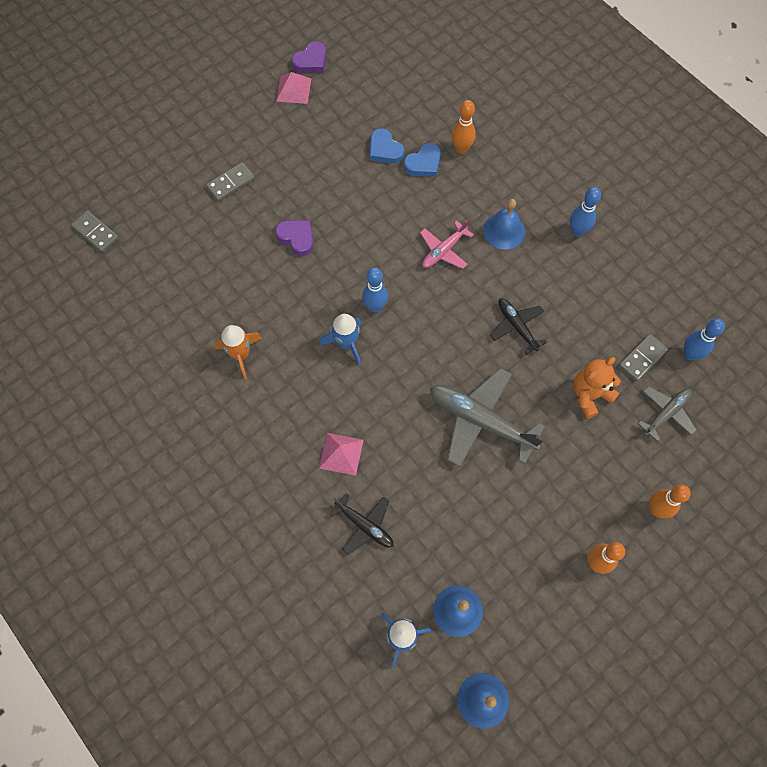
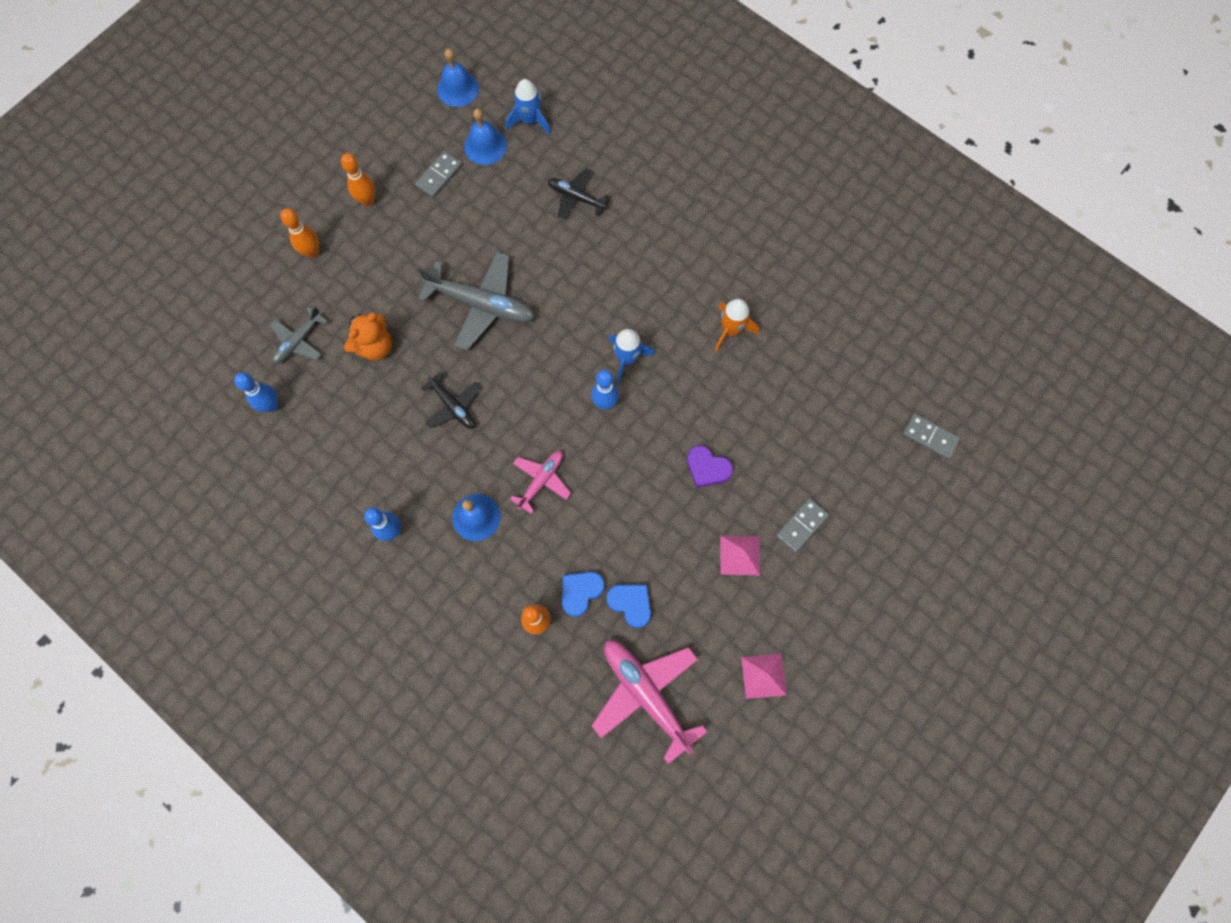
camera: 170 degrees right, 5 degrees up
(311, 61) = (753, 727): purple heart -> none
(341, 454) = (610, 253): pink pyramid -> pink pyramid (739, 555)
(385, 91) = (646, 694): none -> pink plane
(642, 358) = (321, 393): grey domino -> grey domino (439, 176)

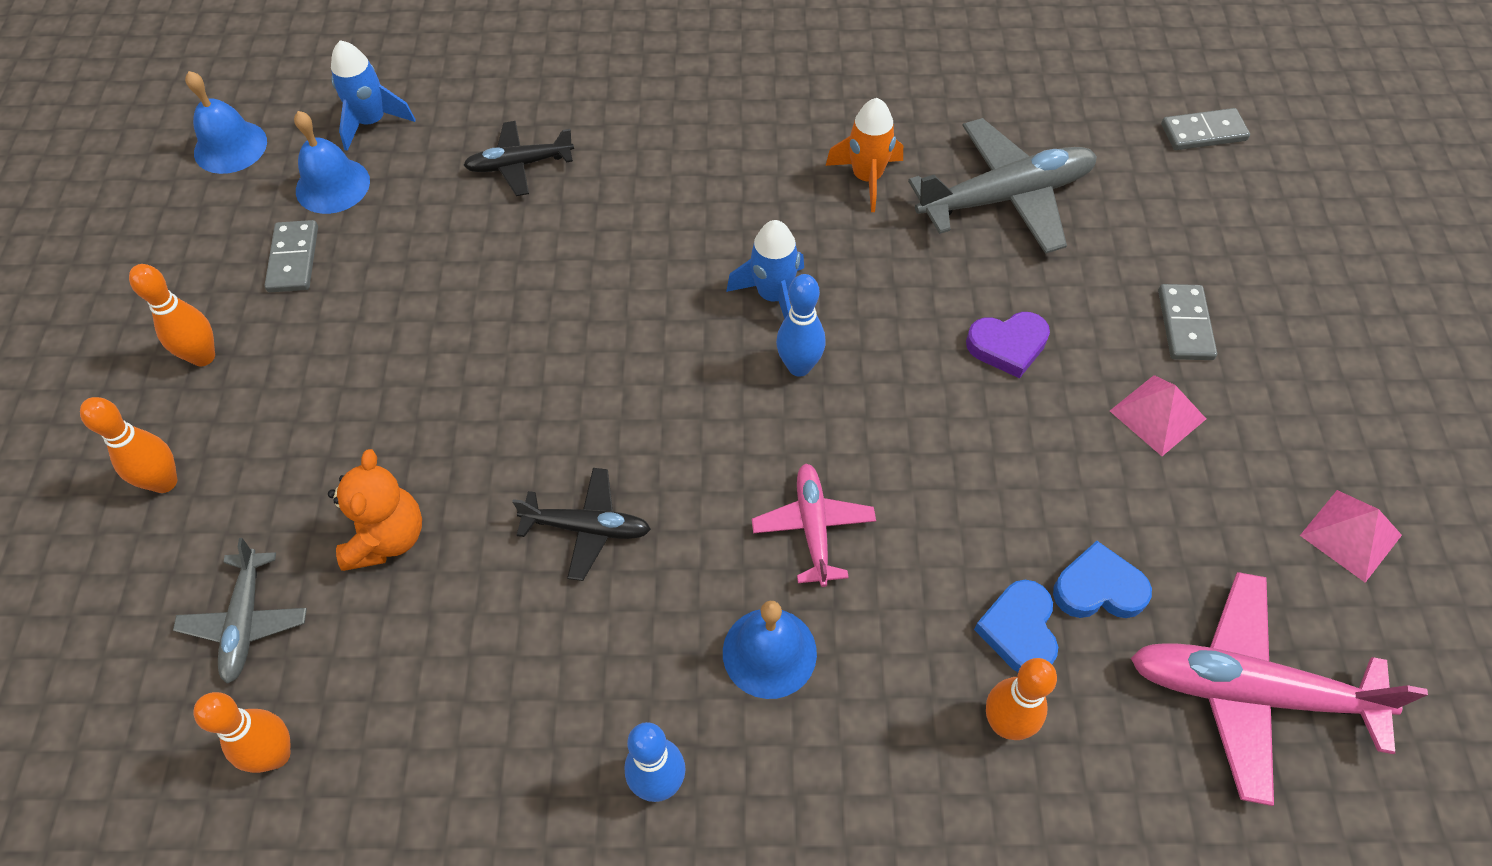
camera: 40 degrees left, 15 degrees down
(271, 405) = (276, 755): blue bowling pin -> orange bowling pin
(482, 305) = (506, 370): grey plane -> grey plane (1006, 197)

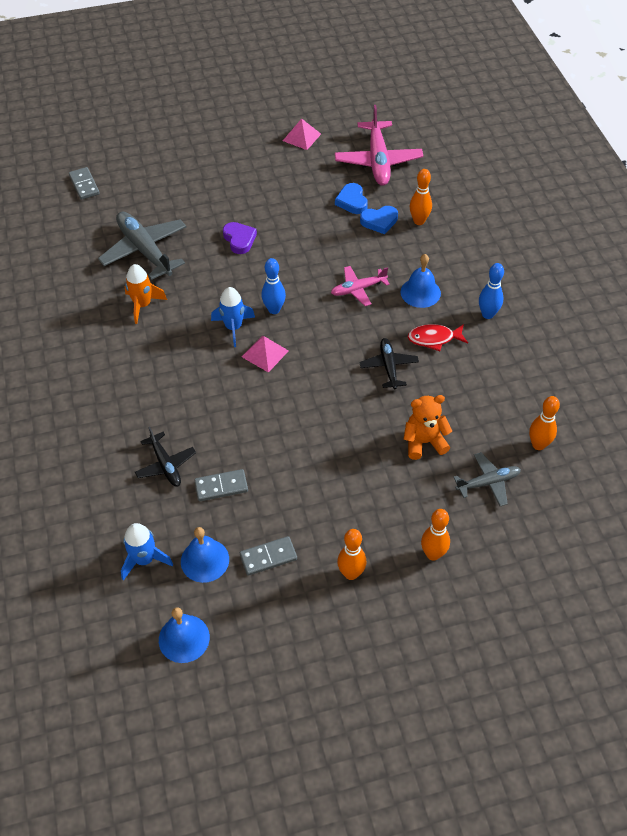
camera: 105 degrees left, 5 degrees down
(628, 638) = (434, 339): none -> red fish
(1157, 414) = (262, 190): pink pyramid -> pink pyramid (265, 353)
(1184, 324) = (210, 185): grey domino -> grey domino (221, 487)

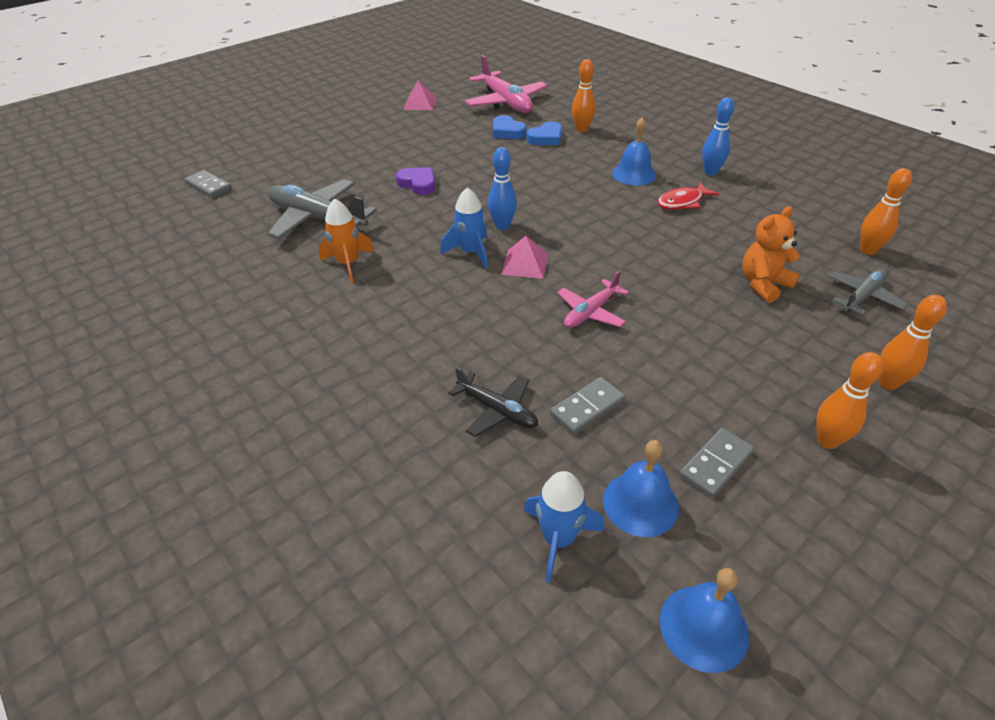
camera: 25 degrees left, 10 degrees down
(358, 289) = (573, 187): pink plane -> pink plane (590, 312)
(389, 366) = (663, 235): black plane -> none

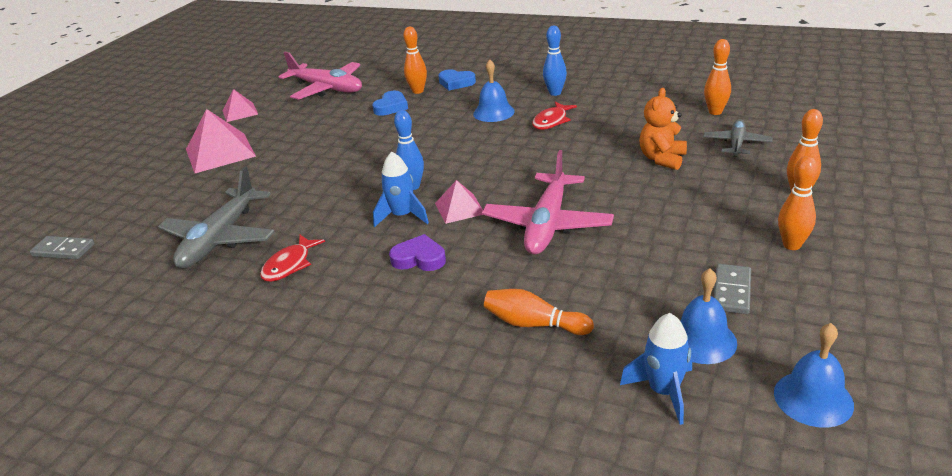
camera: 25 degrees left, 10 degrees down
(317, 218) = (220, 239): grey plane -> grey plane turned 75 degrees counterclockwise
(348, 264) = (289, 265): orange rocket -> red fish
(377, 137) = (220, 152): none -> pink pyramid
(418, 184) = (300, 178): purple heart -> purple heart (419, 258)
(497, 410) = (534, 324): black plane -> orange bowling pin
(507, 131) = (350, 112): blue heart -> blue heart (456, 83)
(587, 408) = (605, 293): grey domino -> none
(590, 312) = (547, 224): pink plane -> pink plane, size x1.75

